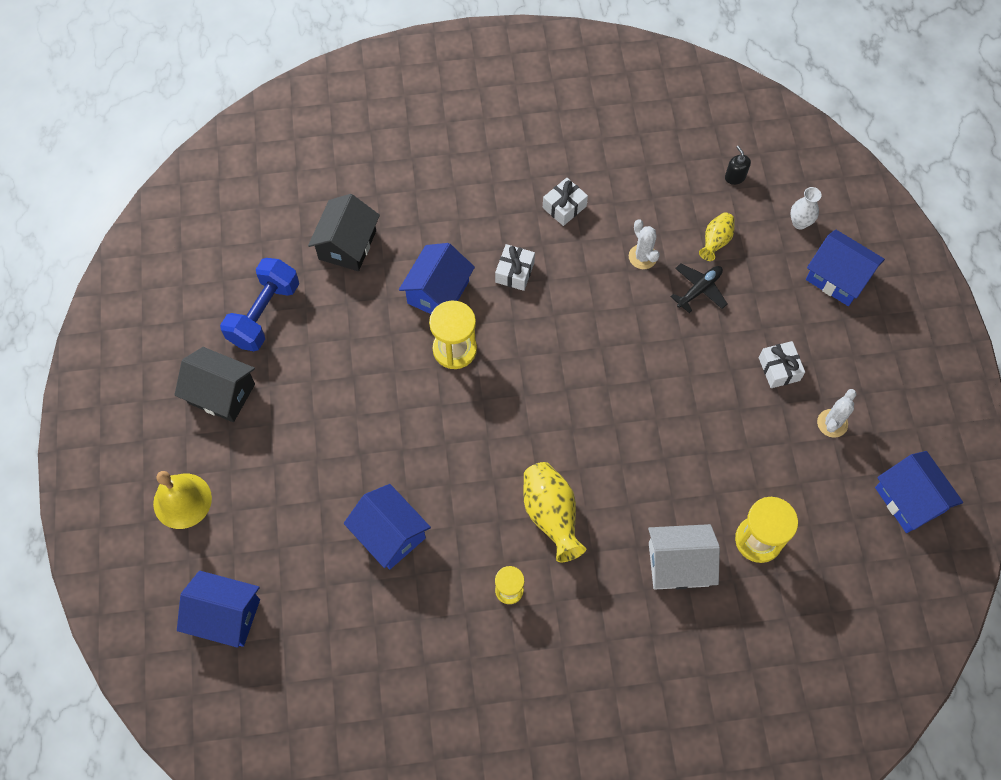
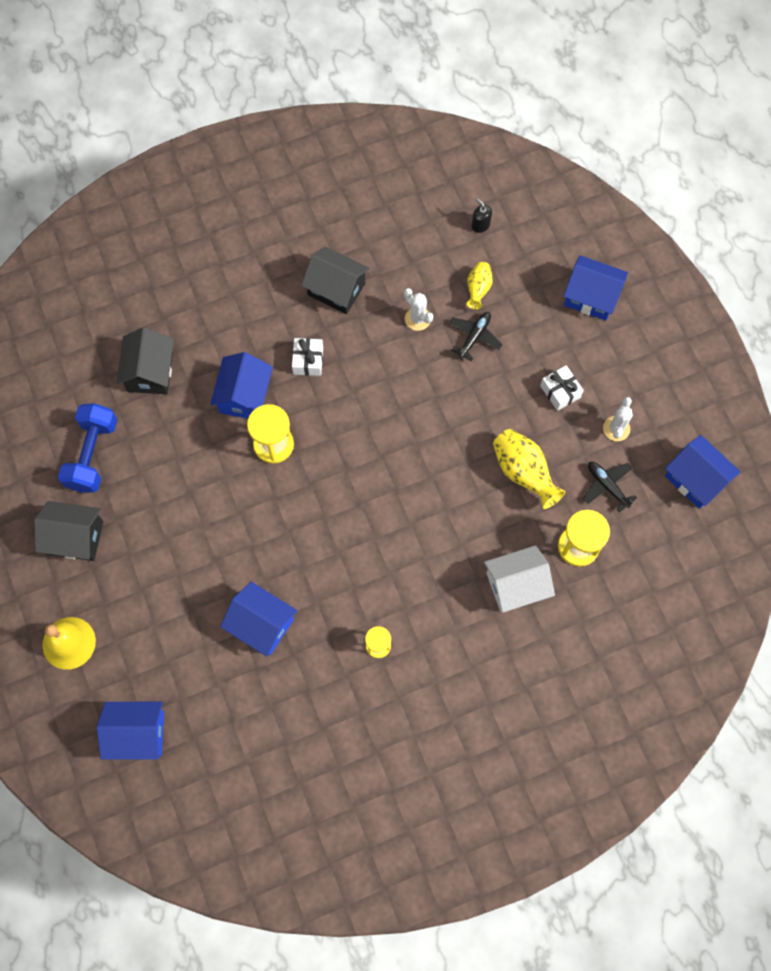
camera: 15 degrees left, 5 degrees up
(551, 515) = (397, 571): yellow vase -> yellow vase (523, 473)
(564, 207) = (336, 289): white gift -> black house
(799, 222) = (547, 254): white vase -> none
(807, 482) = (607, 486): none -> black plane

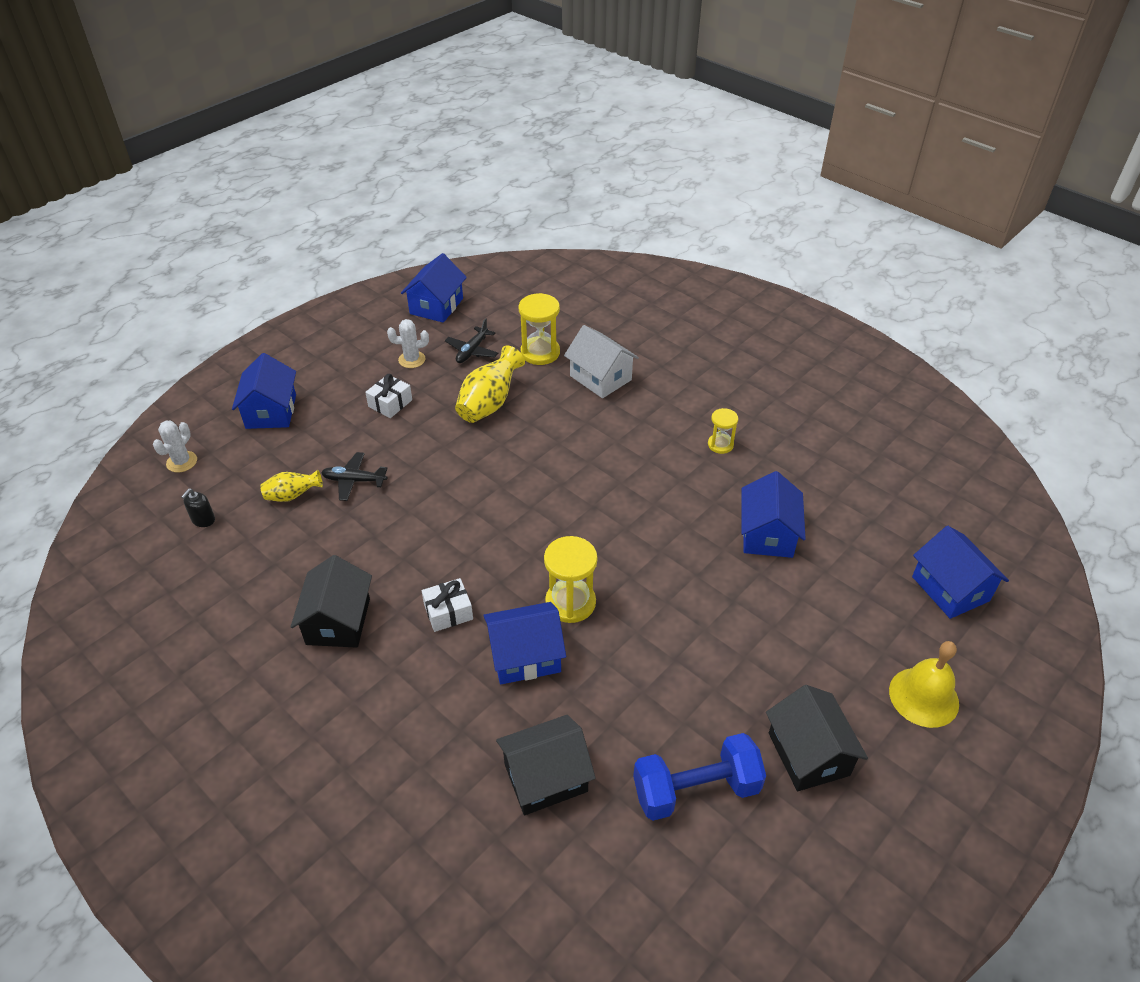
camera: 115 degrees left, 25 degrees down
(417, 319) = (350, 533): white cactus -> white cactus (182, 462)

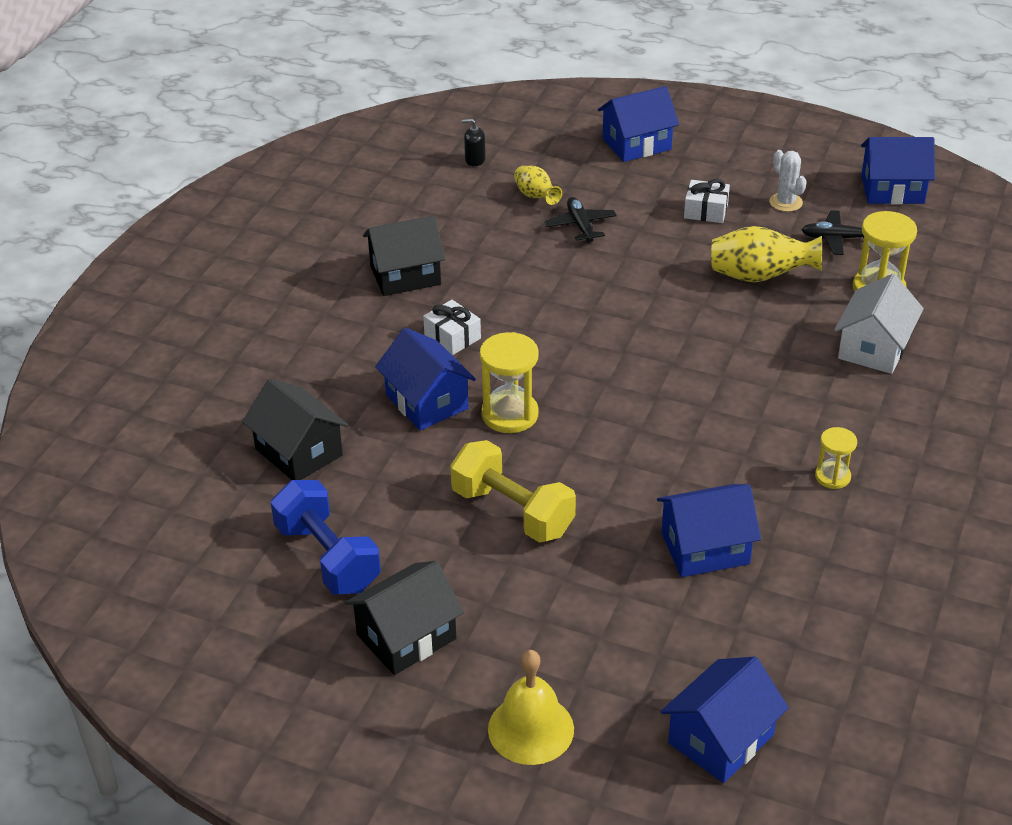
camera: 70 degrees right, 5 degrees down
(182, 462) = (535, 121): white cactus -> none
(688, 636) = (512, 512): none -> yellow dumbbell

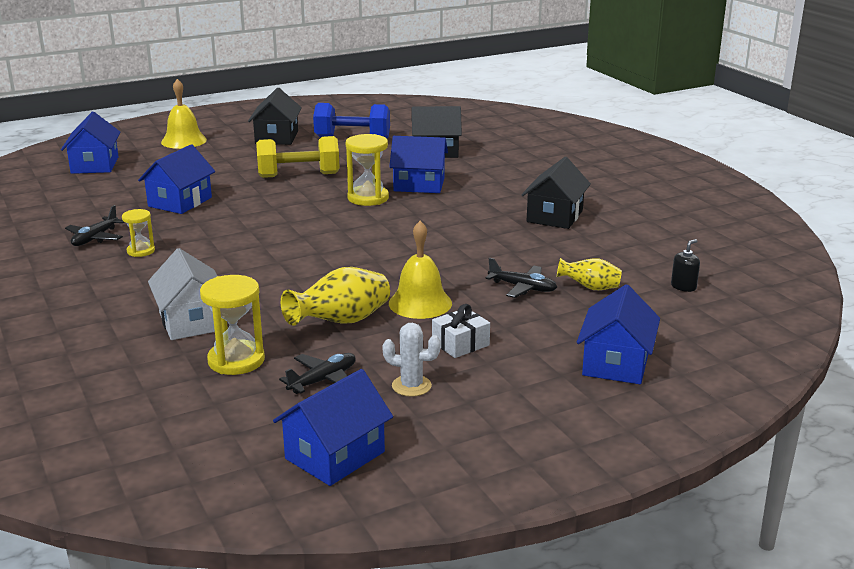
camera: 130 degrees right, 15 degrees down
(452, 337) = (465, 208): white gift -> none
(677, 258) = (420, 303): none -> yellow bell
(861, 534) = (95, 238): none -> black plane

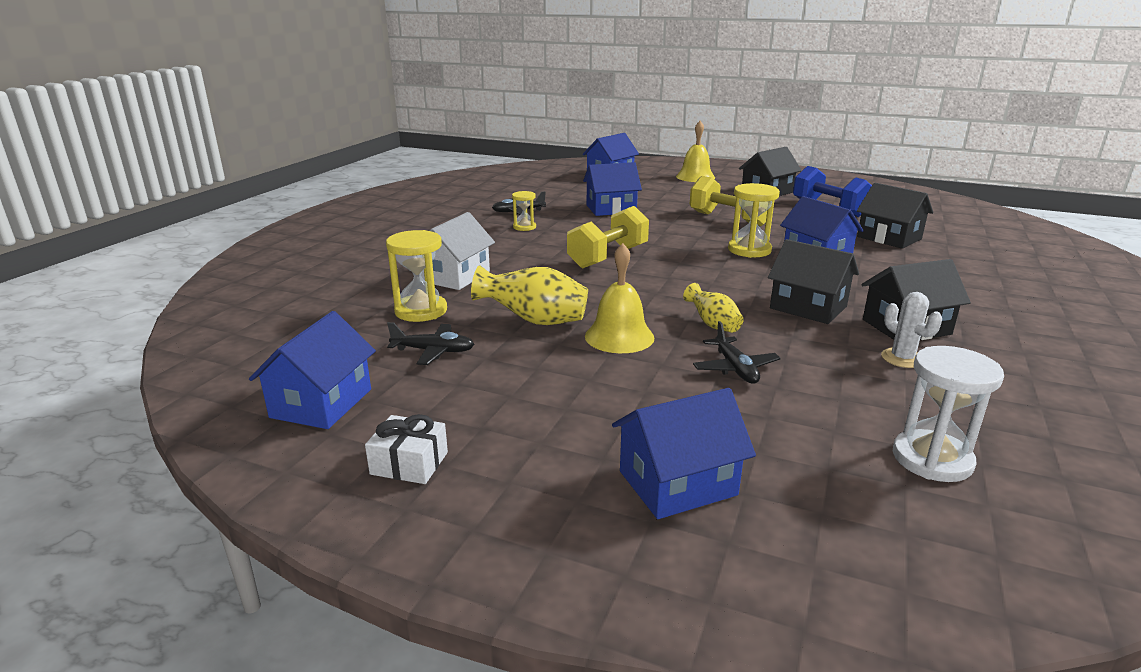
camera: 50 degrees right, 0 degrees up
(279, 248) = (608, 257): none -> yellow dumbbell
(335, 455) = (321, 403): blue house -> blue house turned 75 degrees counterclockwise
(411, 386) = (473, 390): white cactus -> white cactus (902, 358)
(460, 344) = (579, 382): white gift -> white gift (409, 463)
(485, 227) = (808, 307): none -> black house
(590, 288) = (806, 402): yellow vase -> yellow vase (713, 324)
(683, 286) = (932, 459): black soap dispenser -> white hourglass

